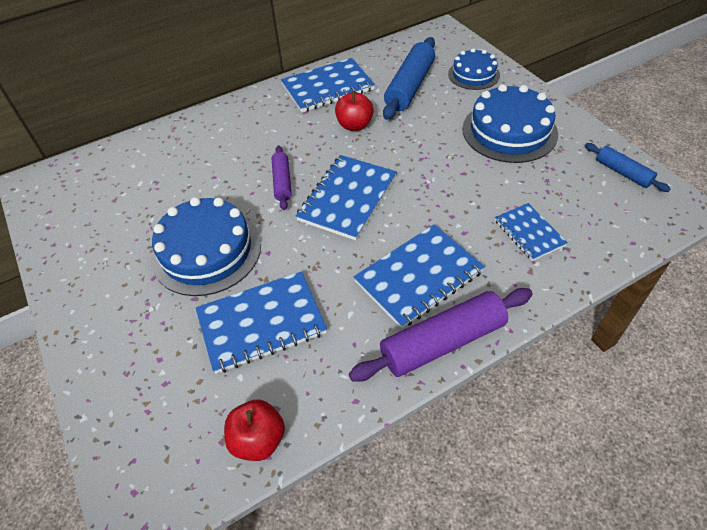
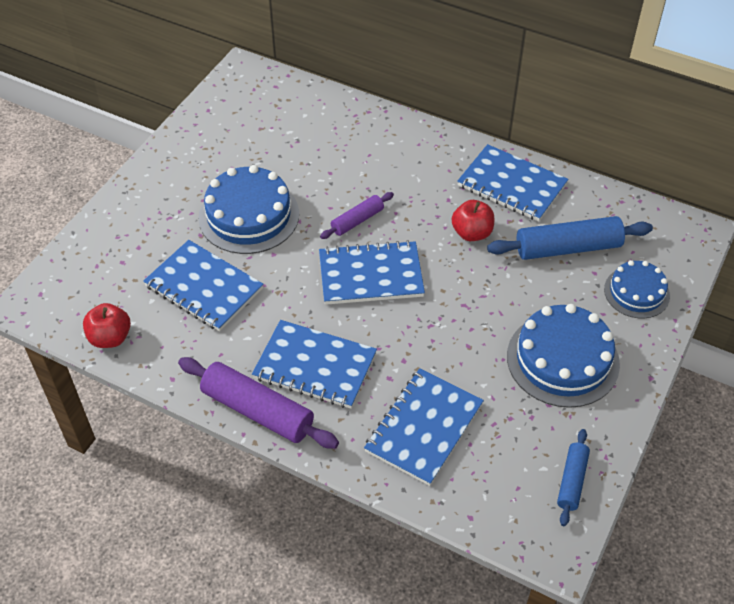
camera: 55 degrees right, 0 degrees up
(529, 233) = (424, 428): blue notebook -> blue notebook, size x1.67

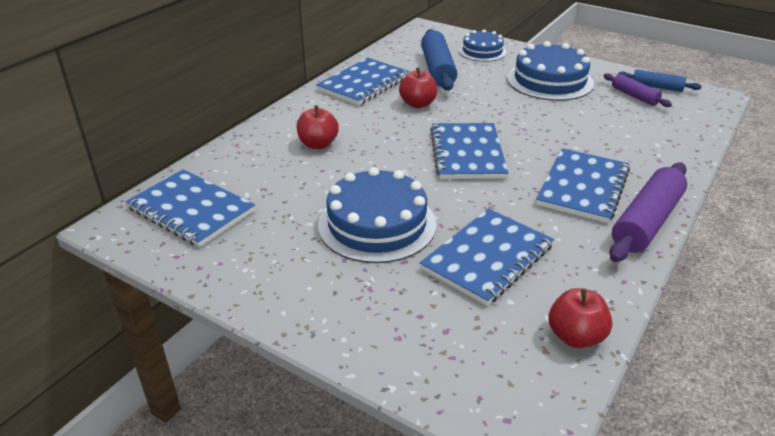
camera: 85 degrees left, 15 degrees down
(357, 220) = (395, 157): purple rolling pin -> purple rolling pin (634, 96)
(374, 164) = (318, 144): none -> red apple
(424, 428) = (633, 138): blue notebook -> blue notebook (191, 210)

